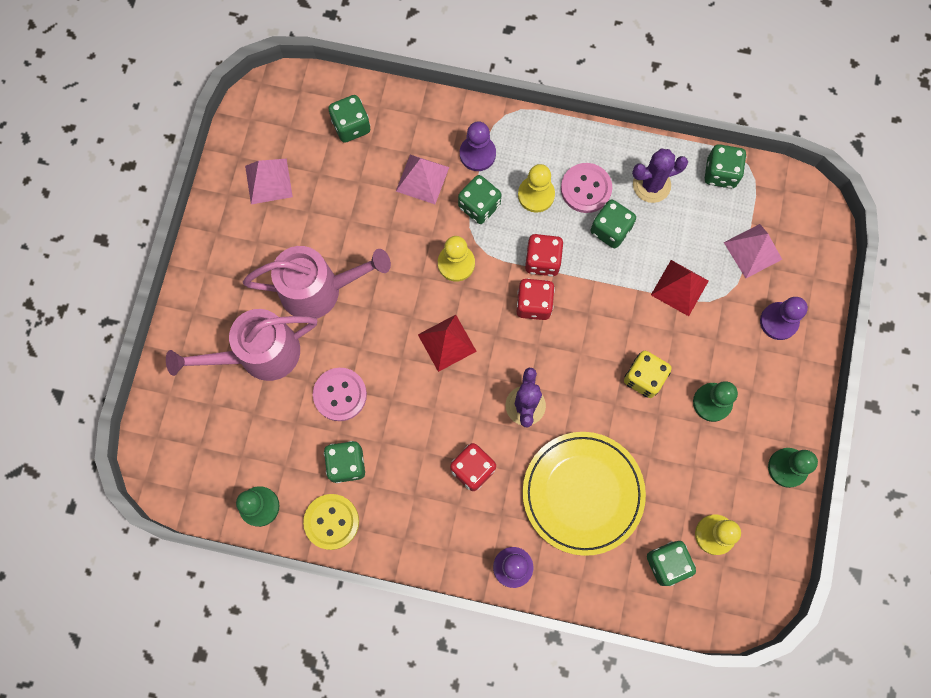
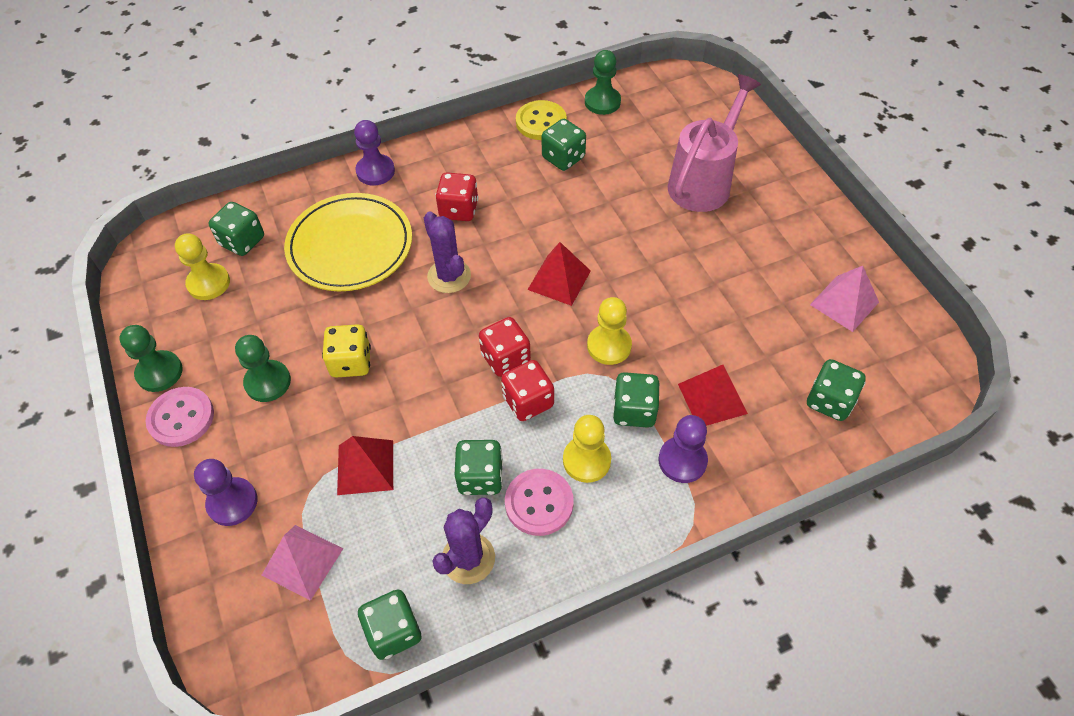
camera: 145 degrees right, 20 degrees down
(320, 289) = (706, 252): pink watering can -> none
(340, 394) = (613, 194): pink button -> pink button (181, 418)
(422, 179) = (712, 398): pink pyramid -> red pyramid

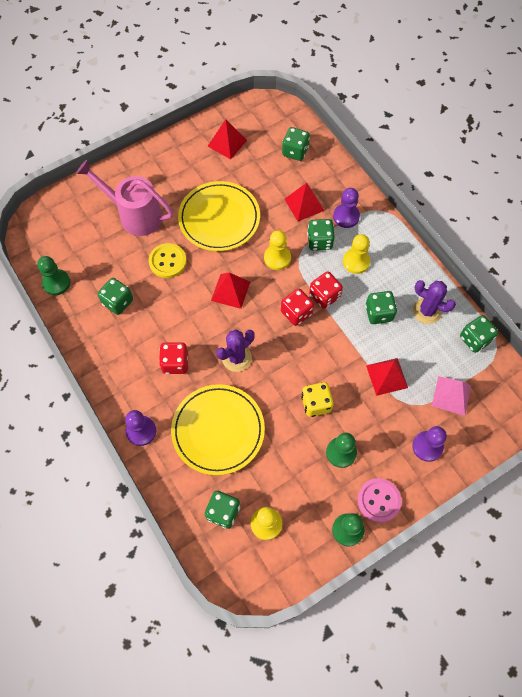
camera: 100 degrees left, 10 degrees up
(539, 503) = (387, 281): pink button -> none
(541, 122) = (80, 322): yellow button -> yellow button (167, 261)
(691, 278) = (219, 218): none -> yellow plate
(844, 303) = (227, 143): pink pyramid -> red pyramid

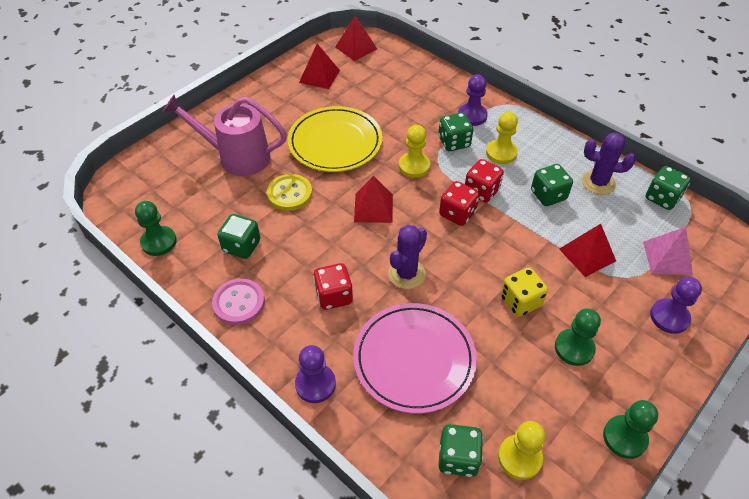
camera: 15 degrees left, 15 degrees down
(218, 430) = (414, 359): yellow plate -> pink plate
(295, 151) = (394, 71): green dice -> none
(304, 204) = (423, 113): red pyramid -> red pyramid (356, 48)
(378, 500) = (644, 392): pink button -> pink button (239, 303)

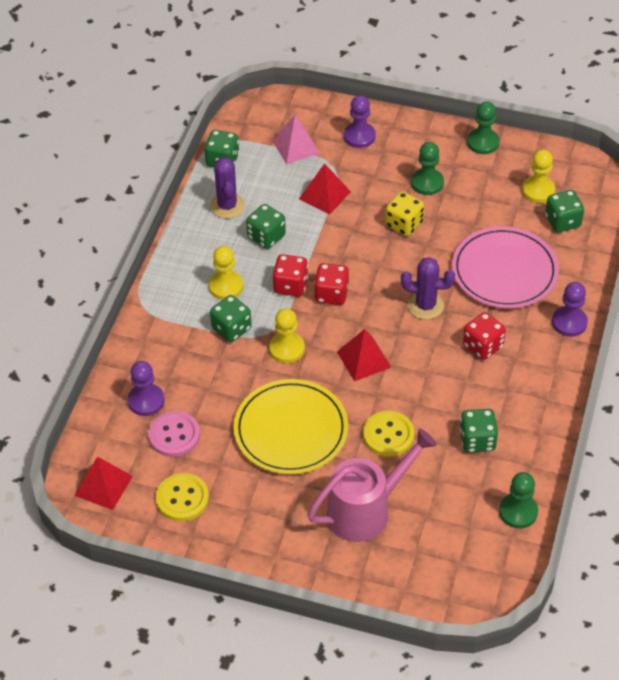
camera: 115 degrees left, 0 degrees up
(236, 157) = (367, 510): pink watering can -> pink watering can turned 105 degrees counterclockwise
(239, 303) = (536, 409): pink button -> pink button (174, 435)
(319, 76) = (182, 498): red pyramid -> yellow button
(472, 116) = (178, 327): purple pawn -> purple pawn (146, 401)

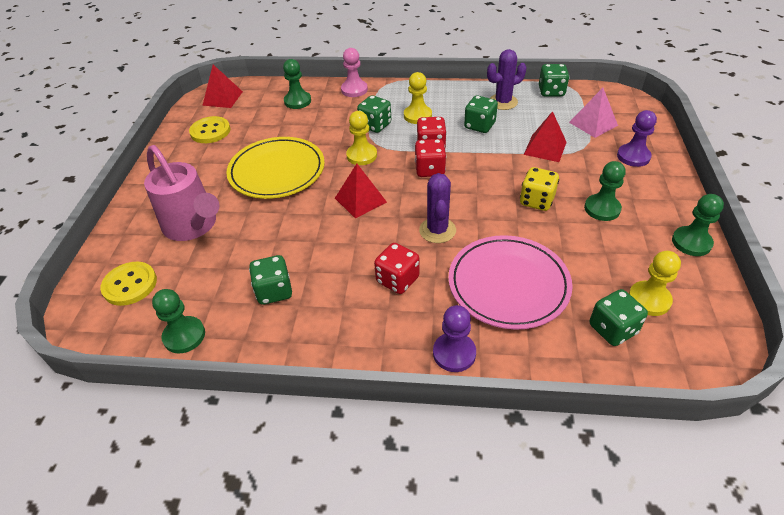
camera: 80 degrees right, 5 degrees down
(142, 339) = (354, 90): none -> pink pawn
(146, 401) = (297, 101): purple pawn -> green pawn
(174, 435) = (267, 118): pink button -> none
(388, 435) = (276, 228): yellow button -> yellow button (130, 285)

